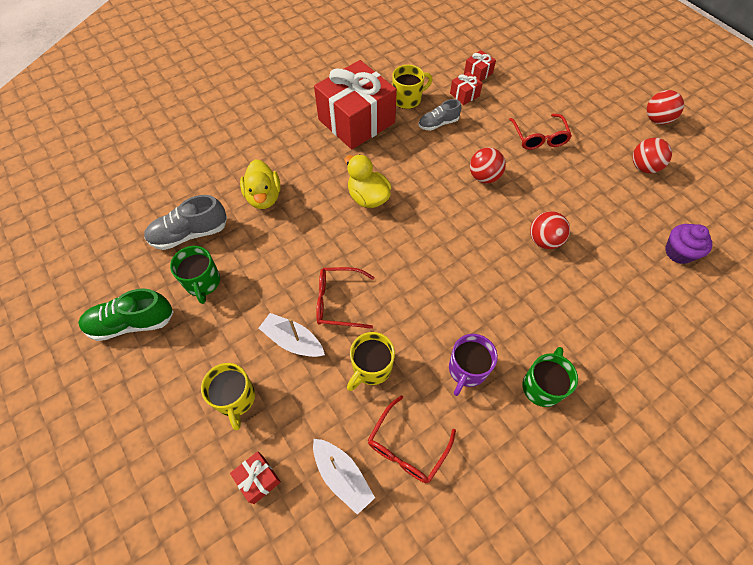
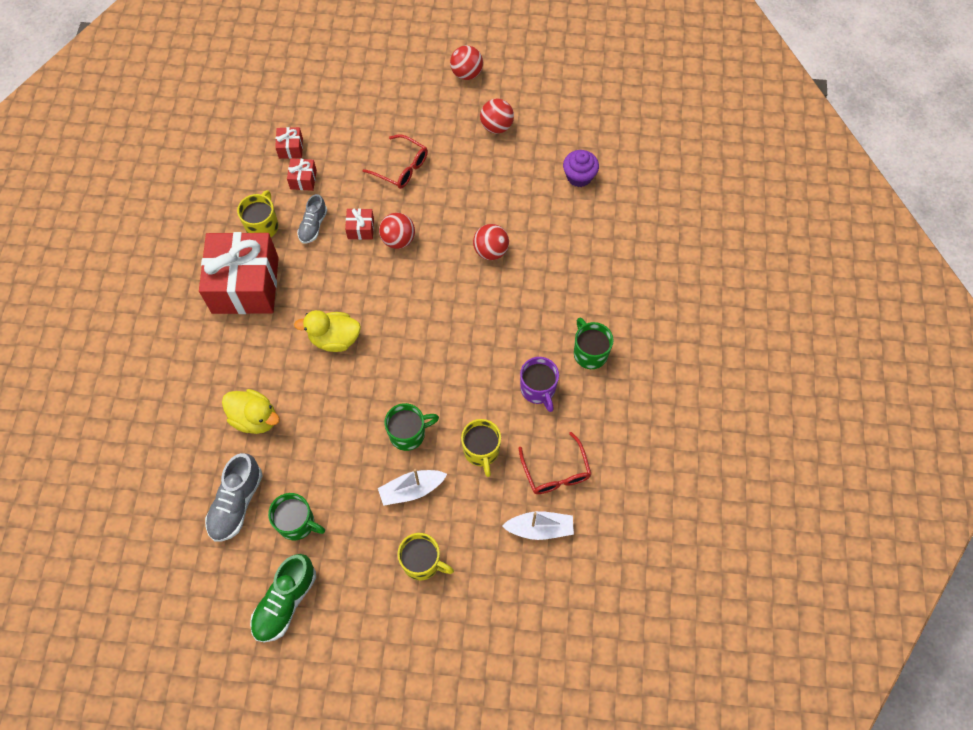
camera: 50 degrees left, 5 degrees up
(258, 479) = (495, 585): red gift -> red gift (360, 229)
(338, 301) = (408, 433): red glasses -> green mug

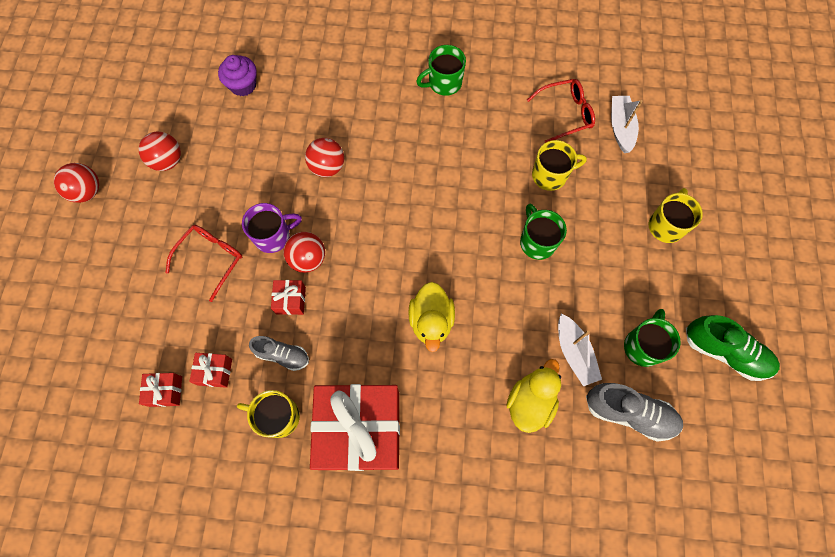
camera: 90 degrees left, 5 degrees up
(411, 490) = (595, 237): white boat -> white boat (574, 353)
(538, 389) = (484, 126): purple mug -> purple mug (273, 236)

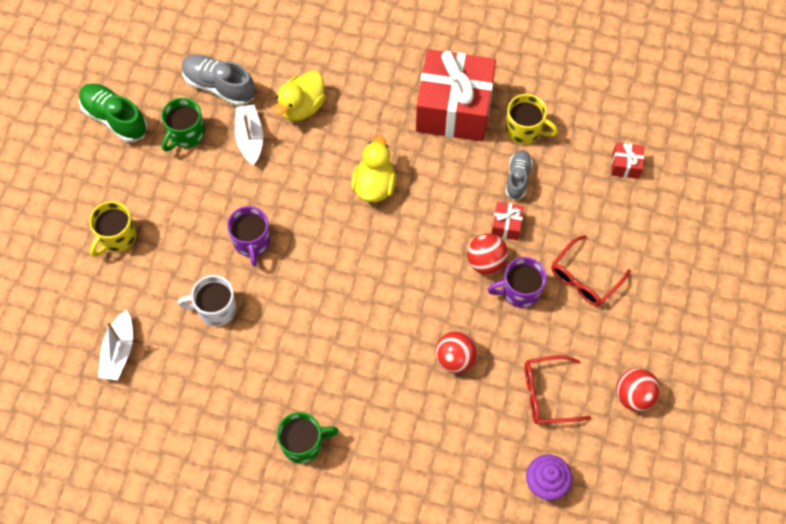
camera: 170 degrees left, 5 degrees down
(87, 191) = (721, 373): red ball -> none
(215, 372) = (580, 174): red gift -> none
(282, 355) = (517, 178): grey shoe -> grey shoe turned 75 degrees clockwise
(537, 241) = (252, 242): green mug -> purple mug
(550, 175) = (215, 309): yellow mug -> white mug
(565, 114) = (174, 379): red glasses -> red glasses (547, 394)

